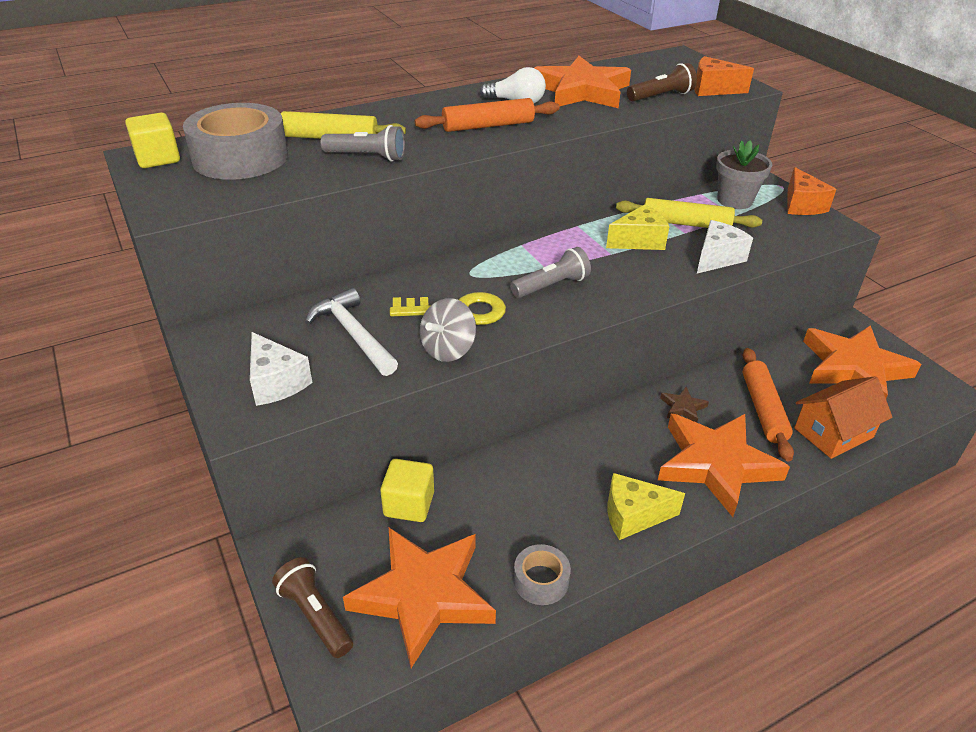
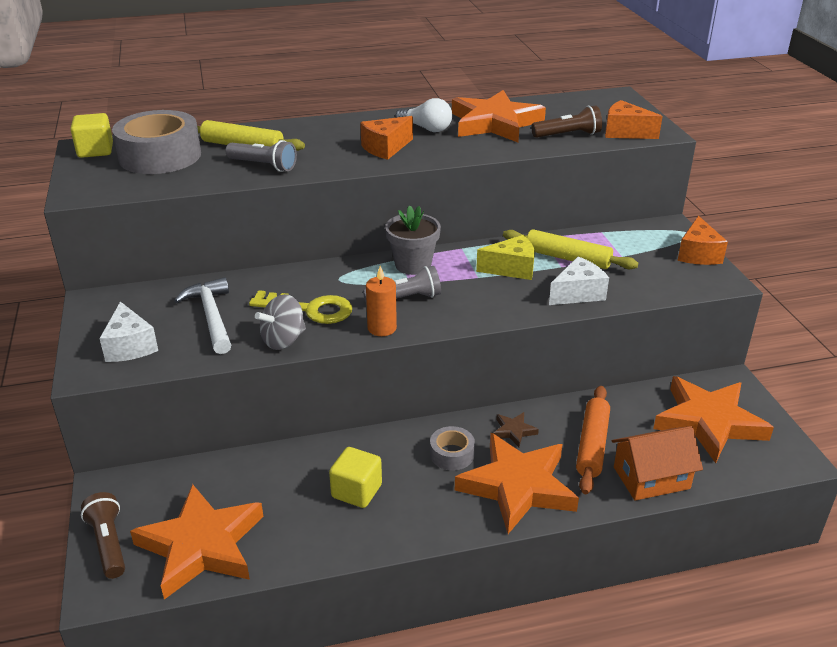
camera: 15 degrees right, 5 degrees down
(409, 504) = (225, 471): yellow cube -> yellow cube (356, 491)
(488, 126) = (386, 148): orange rolling pin -> orange cheese
(541, 580) = (305, 553): grey tape -> grey tape (452, 454)
(545, 321) = (382, 328): none -> orange candle
(633, 516) = (415, 516): yellow cheese -> none
(734, 200) = (631, 242): grey flower pot -> grey flower pot (413, 265)

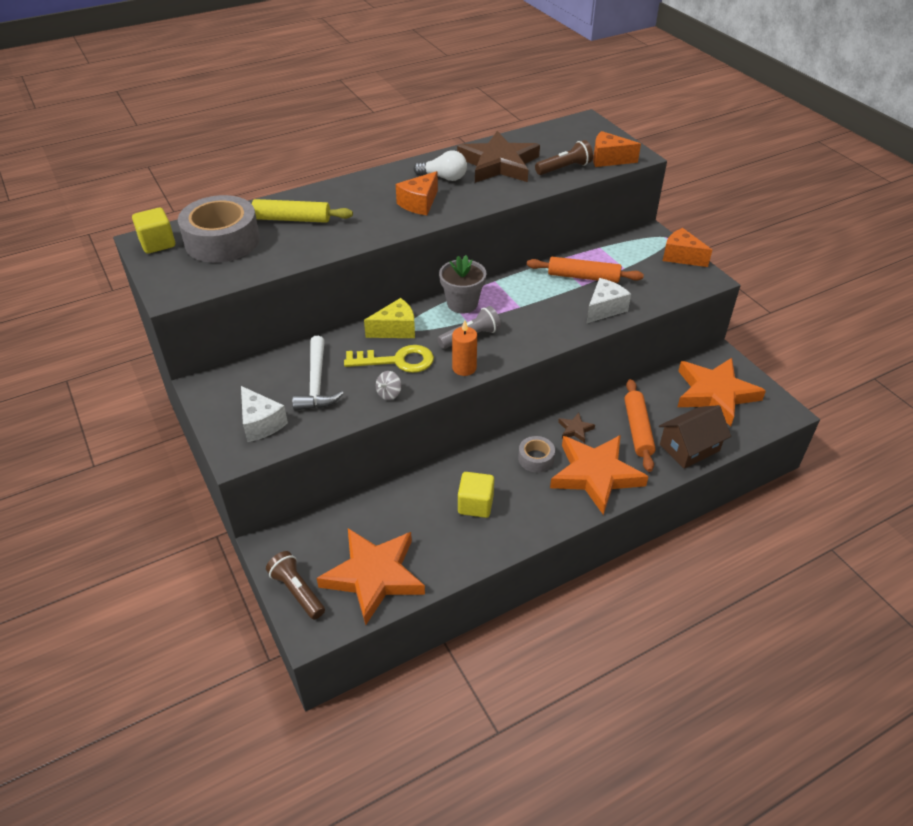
camera: 15 degrees left, 10 degrees up
(211, 317) = (316, 383): white hammer -> white hammer turned 150 degrees counterclockwise
(263, 165) = (323, 237): grey flashlight -> none
(283, 340) = (389, 394): grey spinning top -> grey spinning top, size x0.62
(494, 123) = (498, 164): orange star -> brown star
(511, 269) = (543, 294): yellow cheese -> yellow cheese (395, 329)
(567, 258) = (583, 277): yellow rolling pin -> orange rolling pin
(651, 478) = (689, 448): orange house -> brown house
(698, 254) = (681, 257): orange cheese -> orange cheese turned 135 degrees clockwise

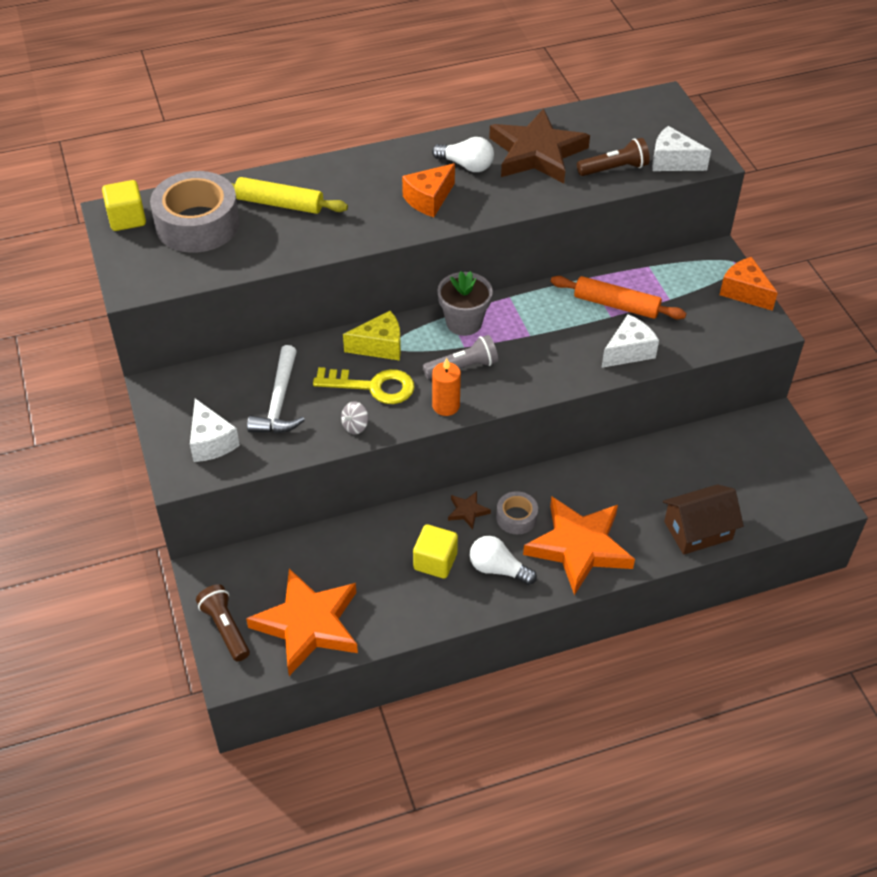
camera: 10 degrees right, 5 degrees up
(531, 503) = (498, 569): none -> white light bulb
(575, 429) = (571, 488): brown star -> brown star (467, 511)
(609, 159) = (673, 161): orange cheese -> white cheese
(638, 429) = (644, 499): orange rolling pin -> none
(715, 394) = (750, 467): orange star -> none

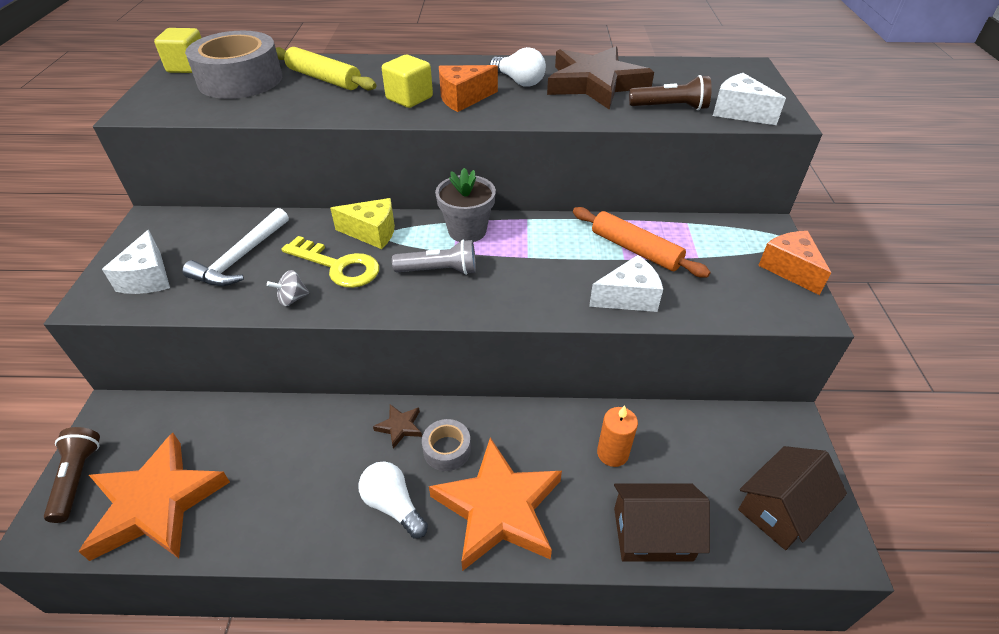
camera: 20 degrees right, 5 degrees down
(435, 561) = (332, 473): yellow cube -> yellow cube (409, 98)
(446, 406) = (397, 303): orange candle -> orange candle (612, 453)
(782, 486) = (780, 509): none -> brown house

